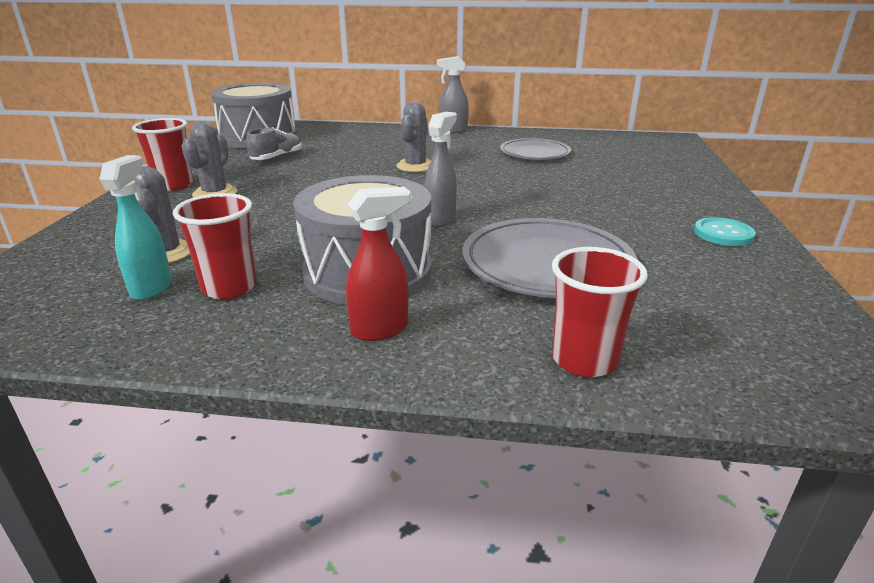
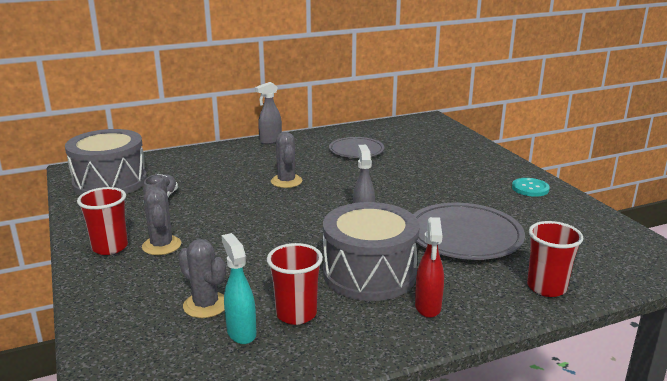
camera: 30 degrees left, 5 degrees down
(380, 329) = (428, 307): red spray bottle -> red spray bottle turned 150 degrees clockwise

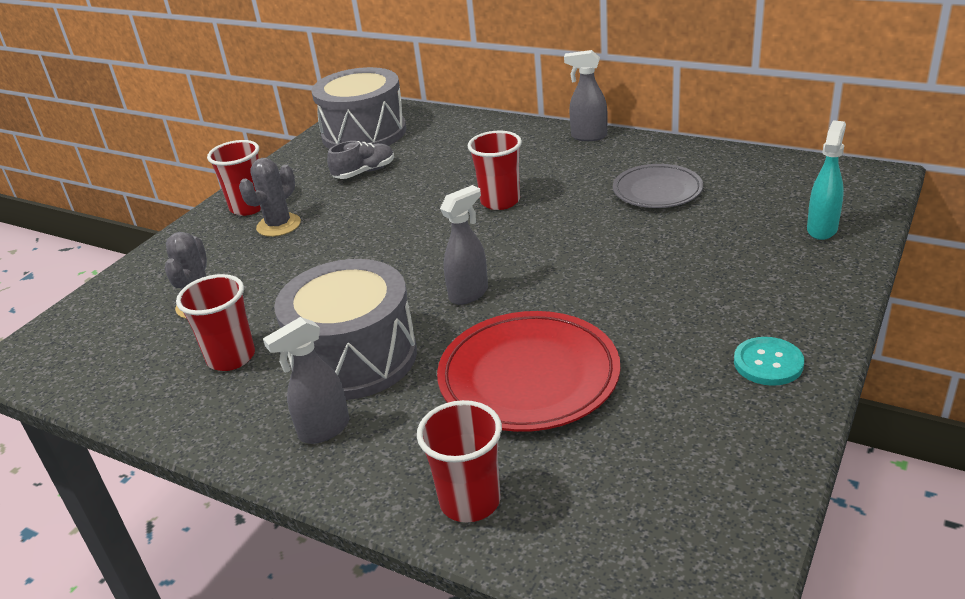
camera: 55 degrees right, 10 degrees up
(241, 332) = (173, 347): turquoise spray bottle -> turquoise spray bottle (822, 229)
(286, 181) = (500, 201): grey cactus -> red cup
(428, 307) = (323, 430): red spray bottle -> grey spray bottle
(464, 236) = (528, 377): grey plate -> red plate

